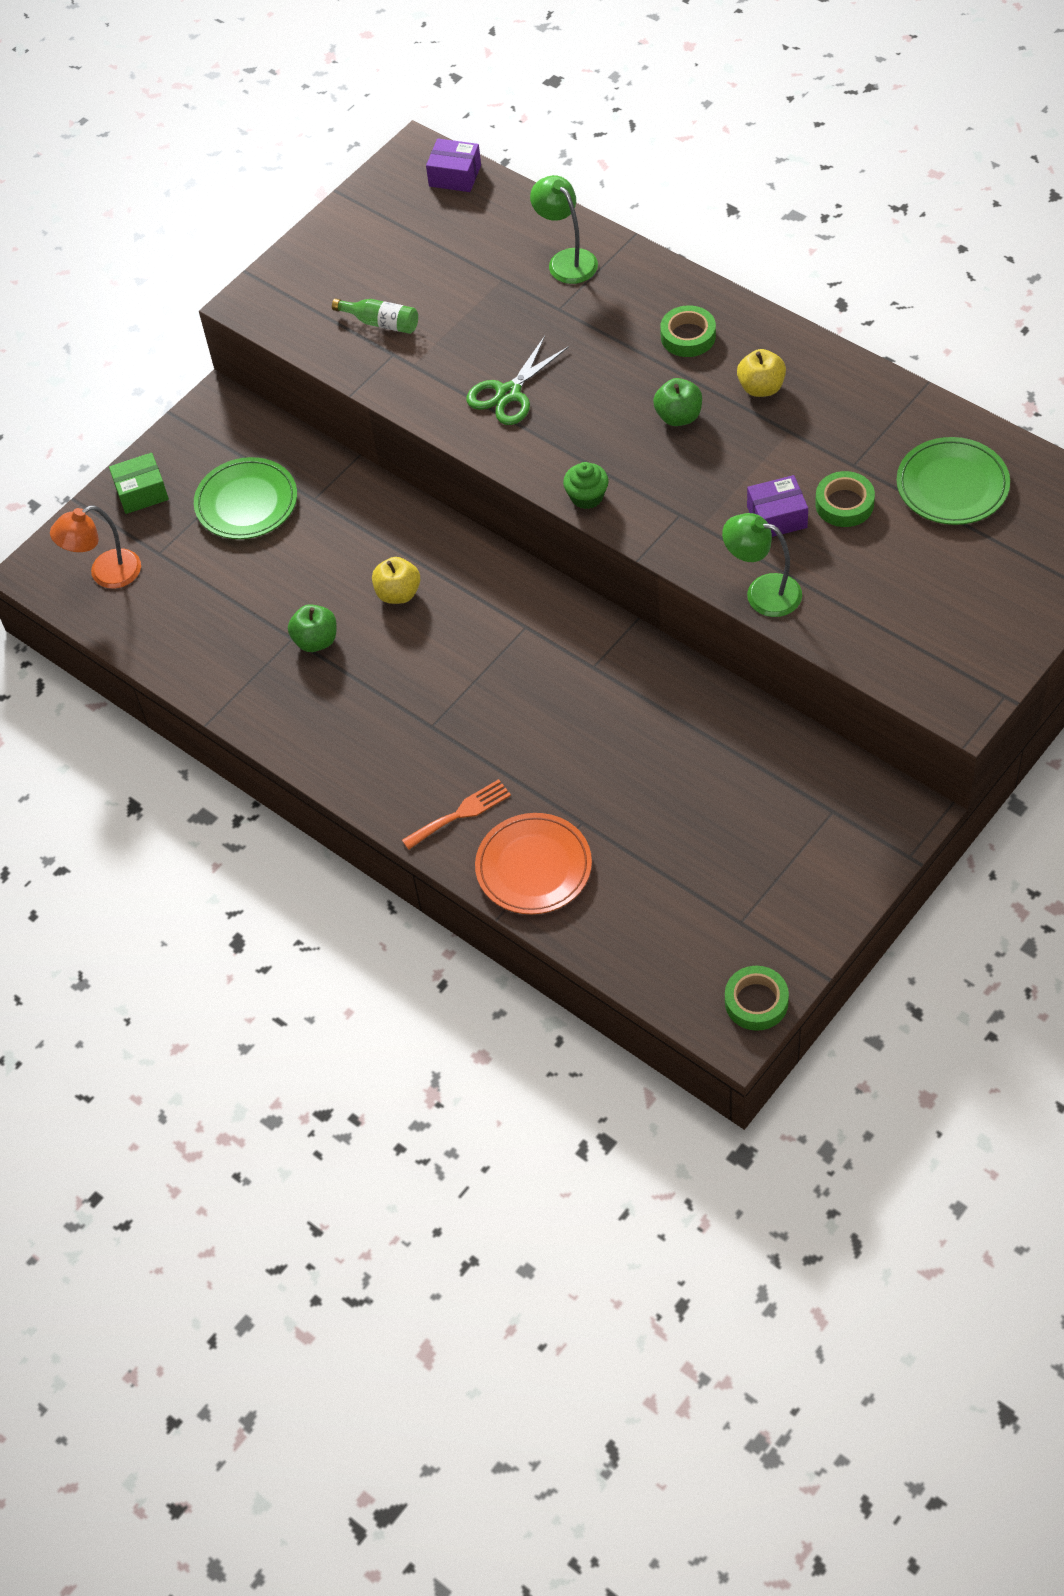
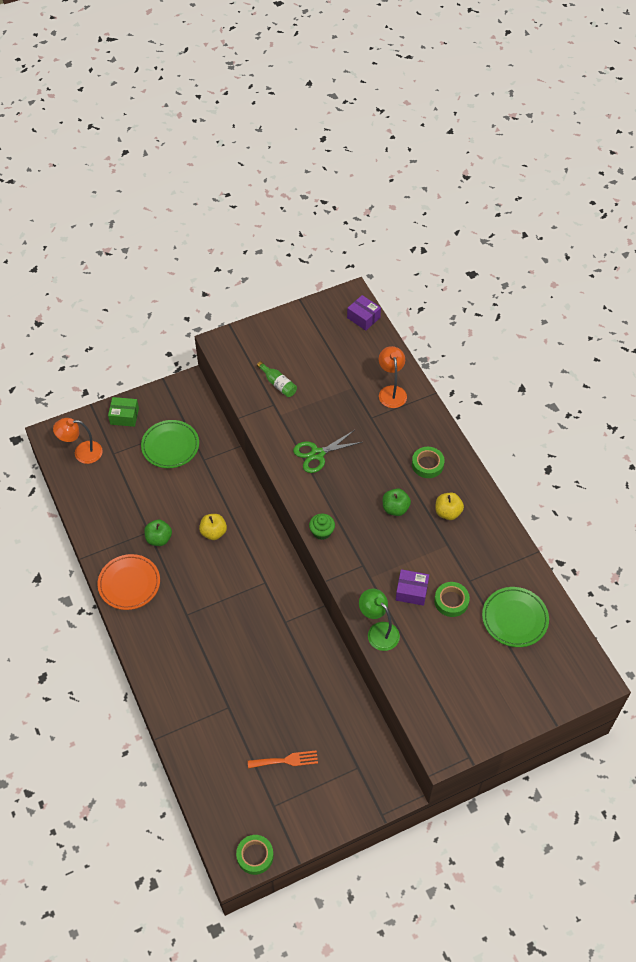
camera: 20 degrees right, 0 degrees up
(461, 813) = (172, 671): orange fork -> orange fork (286, 760)
(534, 867) = (190, 720): orange plate -> orange plate (129, 584)
(566, 260) = (391, 391): green lamp -> orange lamp

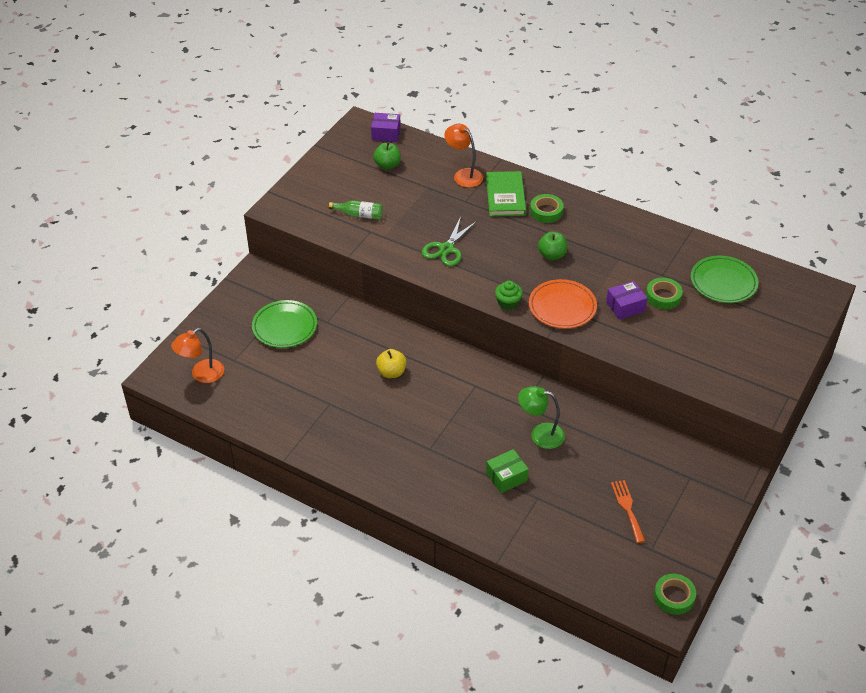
camera: 35 degrees left, 10 degrees down
(124, 416) = (216, 325): green box -> green box (506, 477)
(129, 584) = (352, 454): orange plate -> orange plate (562, 307)
(159, 539) = (345, 404): green apple -> green apple (387, 165)
(286, 760) = (627, 508): orange fork -> orange fork turned 60 degrees counterclockwise
(378, 631) = (628, 349): green lamp -> green lamp (540, 434)
(407, 431) = (505, 196): none -> green book
(448, 512) = (596, 236): yellow apple -> none

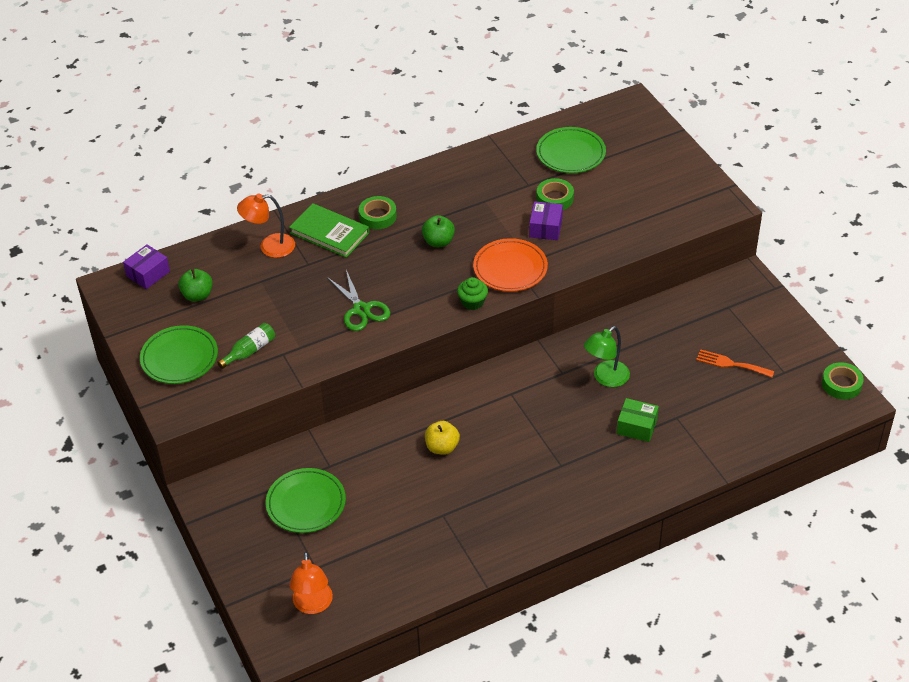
camera: 55 degrees left, 0 degrees up
(325, 186) = (179, 358): none -> green plate
(506, 477) = (637, 427): green box -> green box turned 75 degrees counterclockwise

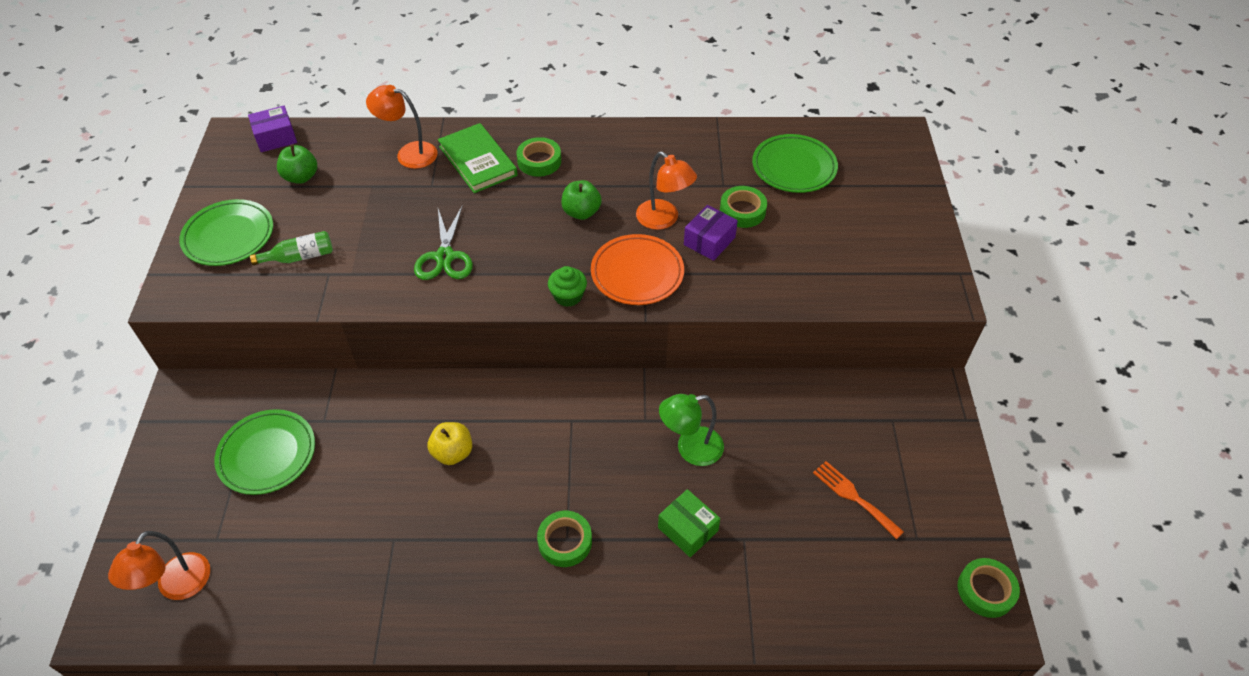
camera: 25 degrees right, 5 degrees up
(503, 225) = (664, 220): none -> orange lamp
(561, 467) = (565, 541): none -> green tape

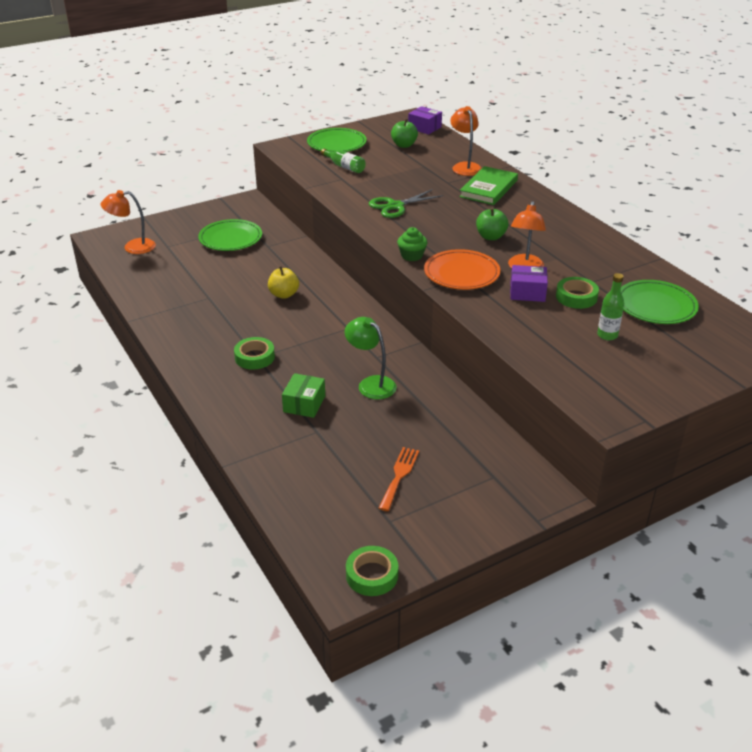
camera: 60 degrees right, 15 degrees down
(539, 161) = (517, 208): green tape -> none
(819, 225) = (607, 335): none -> green bottle

